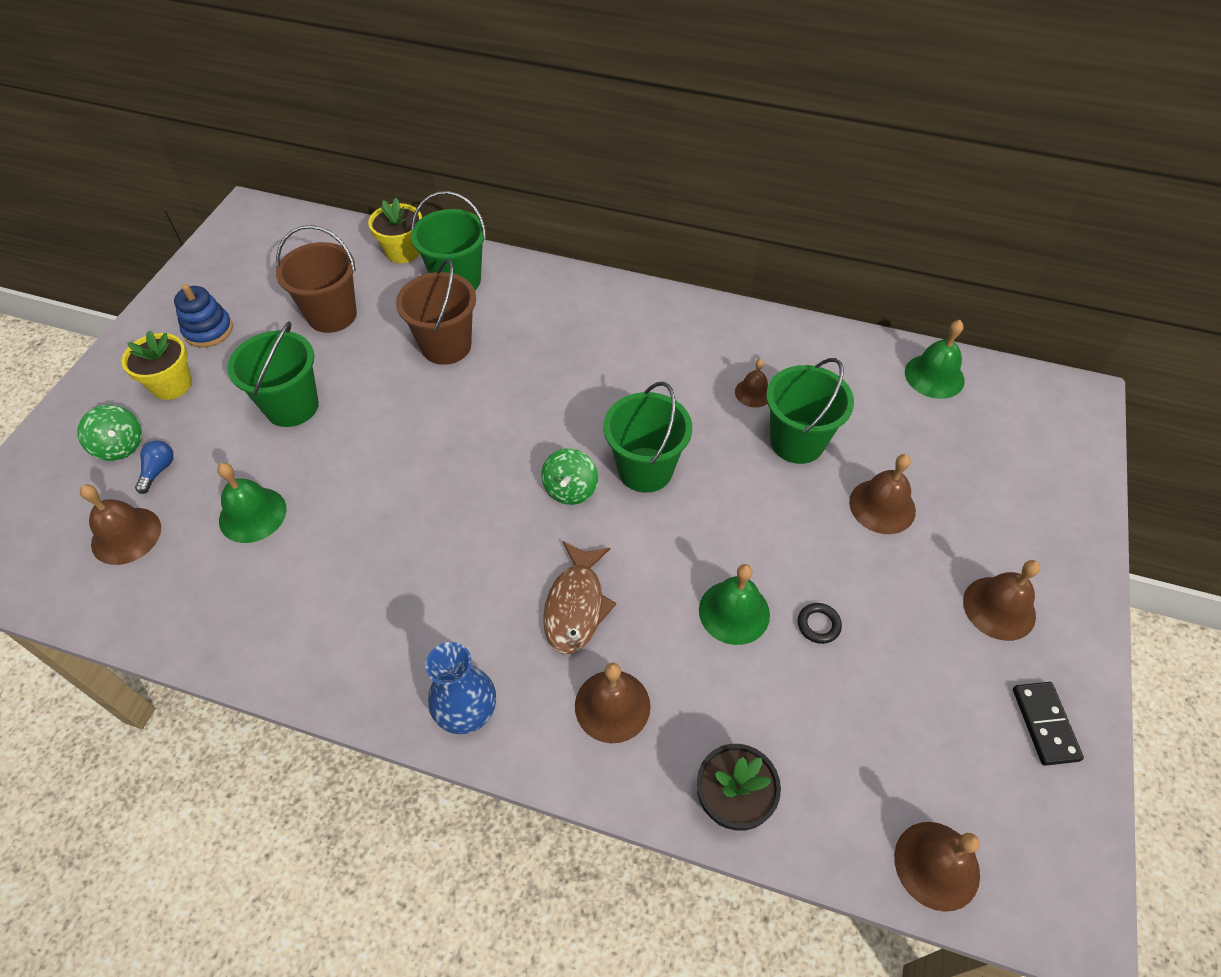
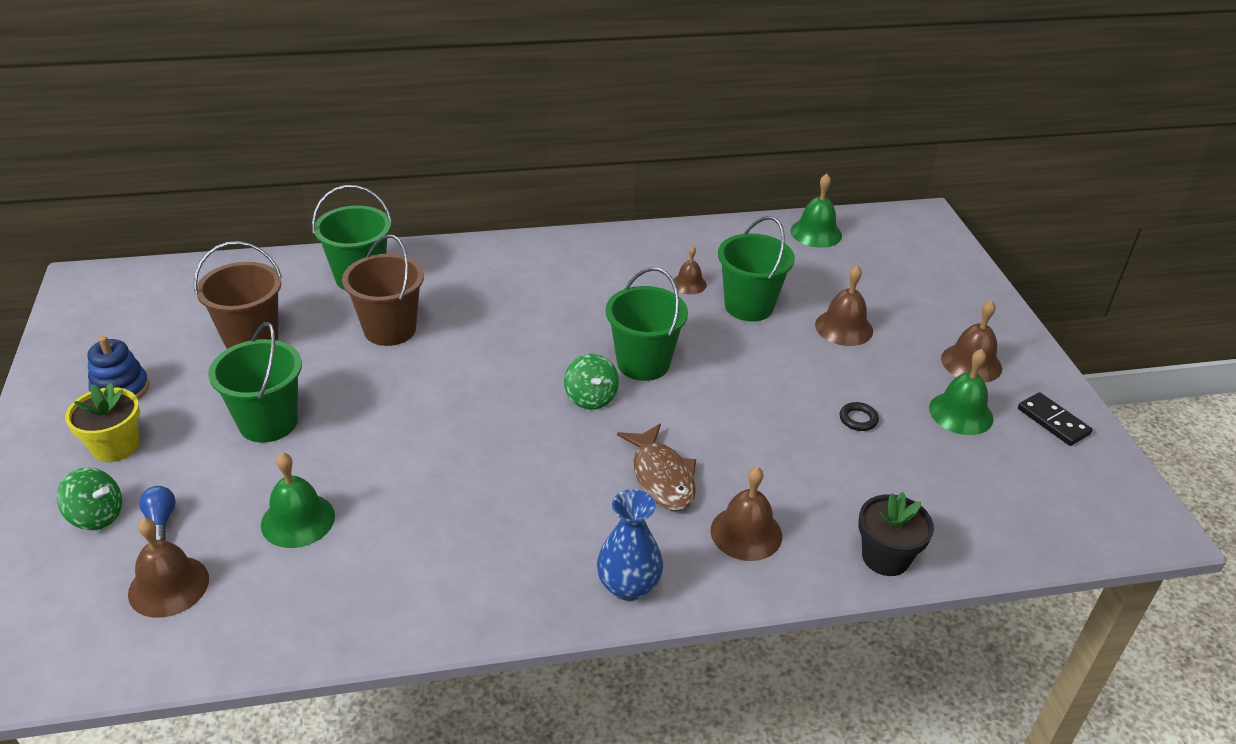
camera: 30 degrees left, 15 degrees down
(403, 251) = (285, 270): yellow flower pot -> none
(734, 612) = (790, 434): green bell -> green bell (961, 413)
(936, 865) = (1051, 534): brown bell -> none

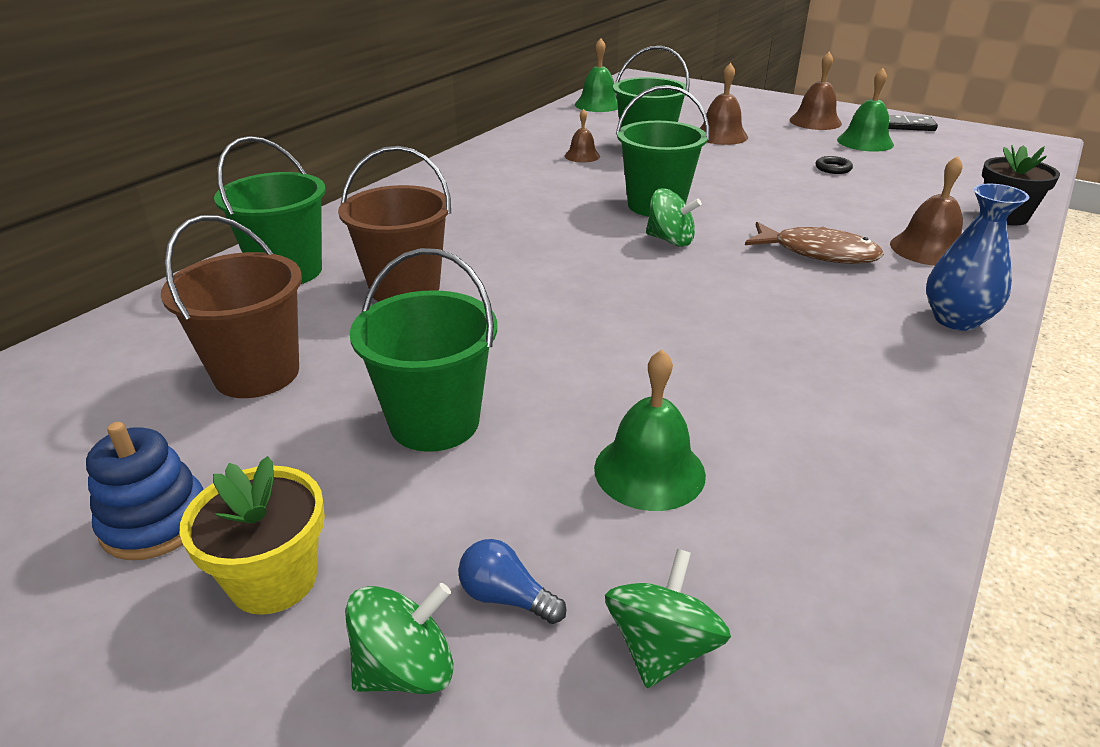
camera: 45 degrees left, 5 degrees down
(168, 586) = (662, 647): brown bell -> green spinning top

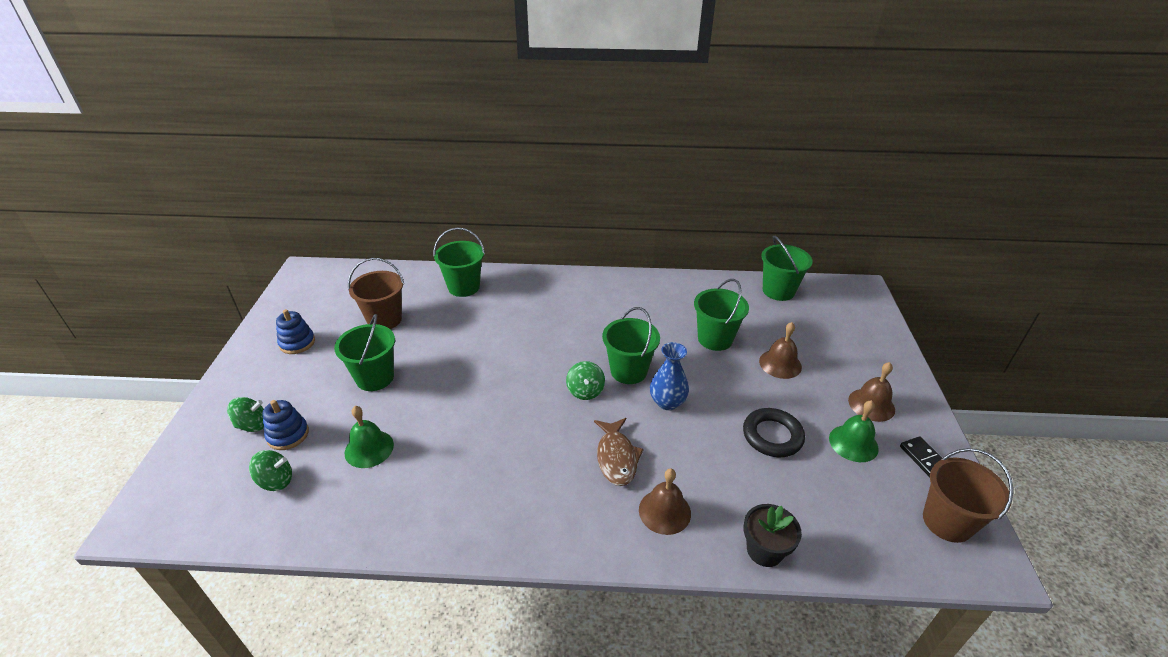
camera: 60 degrees right, 5 degrees up
(273, 579) = (280, 380): yellow flower pot -> none
(405, 288) = (470, 324): brown bucket -> brown bucket (947, 522)
(405, 669) = (253, 425): green spinning top -> green spinning top turned 45 degrees counterclockwise
(506, 597) = (288, 435): blue light bulb -> blue stacking toy
(582, 156) = (677, 317): brown bell -> none
(598, 104) = (778, 291): green bell -> green bucket
(833, 168) = (772, 436): black ring -> black ring, size x2.11
(956, 320) = (568, 537): blue vase -> blue vase (667, 402)

